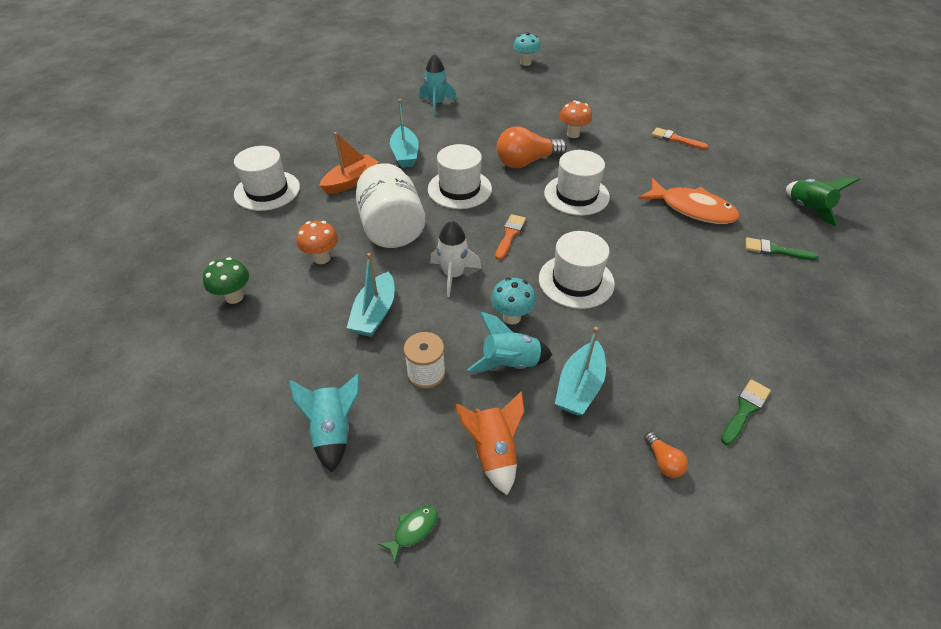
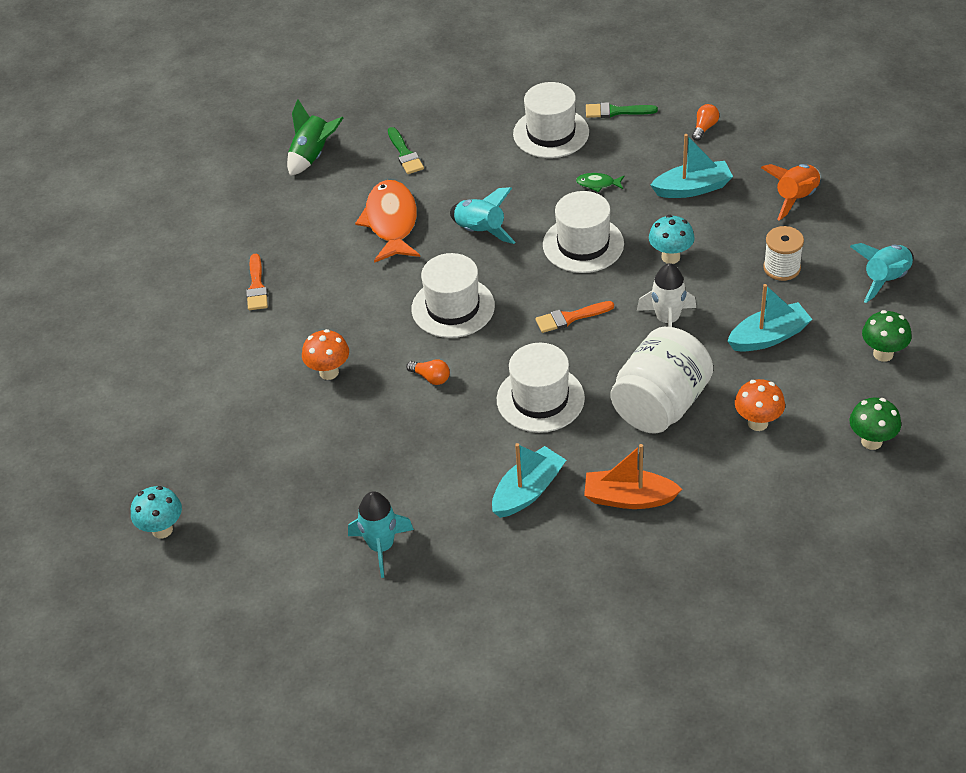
camera: 125 degrees left, 0 degrees up
(267, 190) = (728, 559): white hat -> white hat (551, 133)
(278, 362) = (883, 354): none -> green mushroom
(413, 530) = (887, 200): green fish -> green fish (598, 184)
(510, 363) = (716, 232): turquoise rocket -> turquoise rocket (480, 231)
(526, 162) = (431, 377): orange light bulb -> orange light bulb, size x0.46

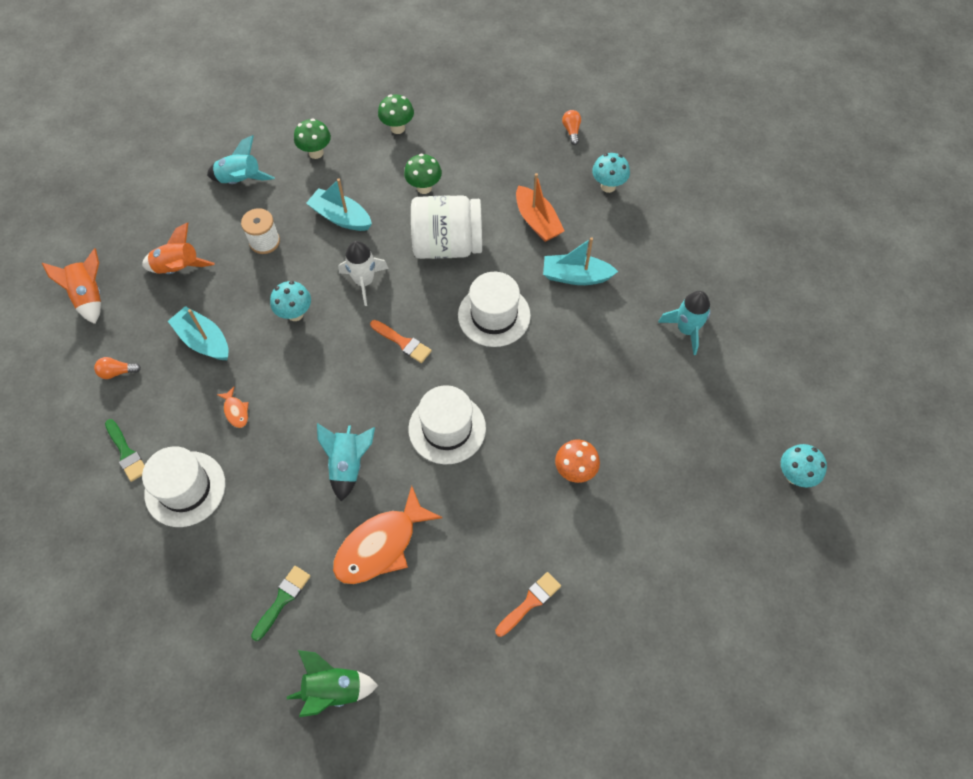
camera: 130 degrees left, 15 degrees up
(431, 377) = (527, 396): orange light bulb -> orange light bulb (571, 131)
(583, 244) = (317, 380): white hat -> none
(598, 184) = (236, 411): green fish -> orange fish
(624, 595) = (608, 186): none -> turquoise mushroom
(757, 423) = (424, 187): orange mushroom -> green mushroom
(808, 134) = (89, 296): none -> orange rocket

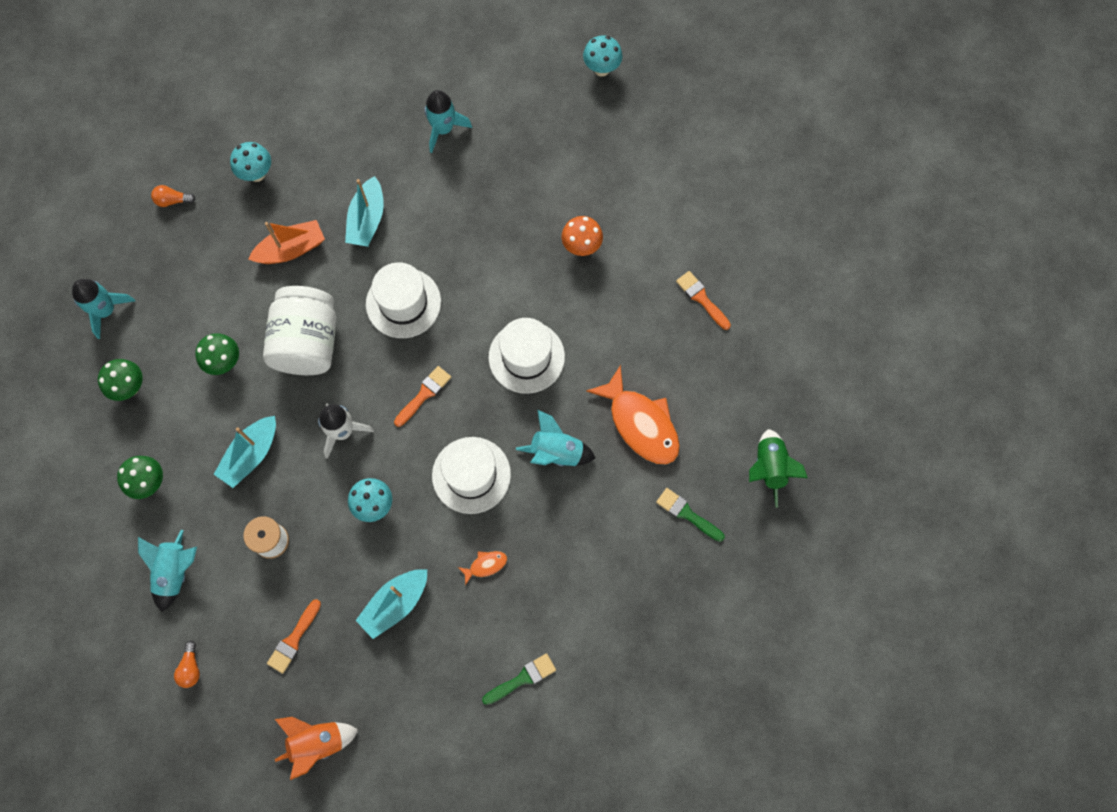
camera: 85 degrees left, 10 degrees up
(117, 372) = (423, 698): orange light bulb -> orange light bulb (191, 668)
(178, 268) = (294, 639): orange rocket -> orange brush
(185, 489) = (568, 613): white hat -> white hat (471, 475)
(464, 102) = (106, 310): none -> turquoise rocket

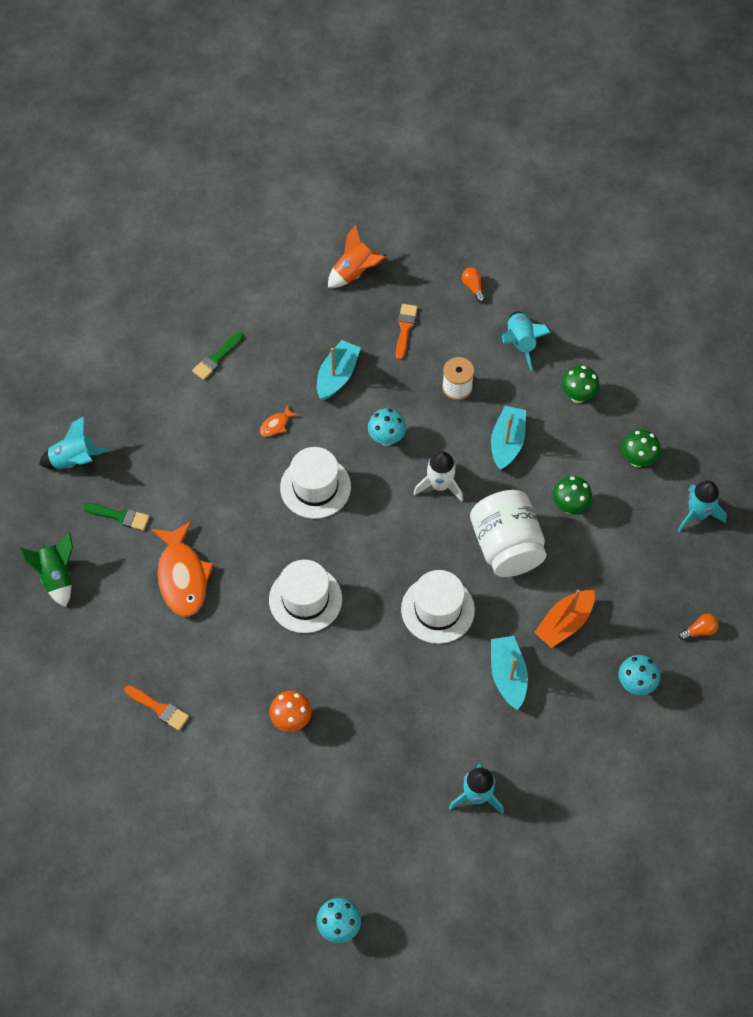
camera: 160 degrees right, 10 degrees down
(424, 394) = (383, 537): orange brush -> none
(556, 452) = (249, 528): turquoise rocket -> turquoise rocket (75, 460)
(640, 423) = (182, 576): orange fish -> orange fish turned 135 degrees counterclockwise

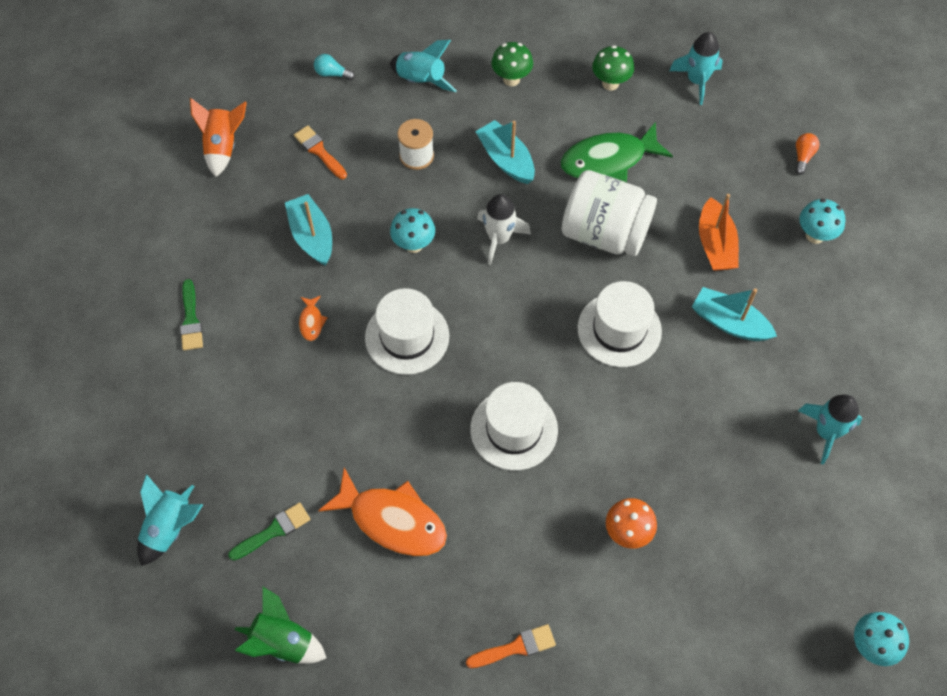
camera: 50 degrees left, 0 degrees up
(473, 287) = (332, 74): orange light bulb -> turquoise light bulb
(569, 506) = (608, 160): green mushroom -> green fish

